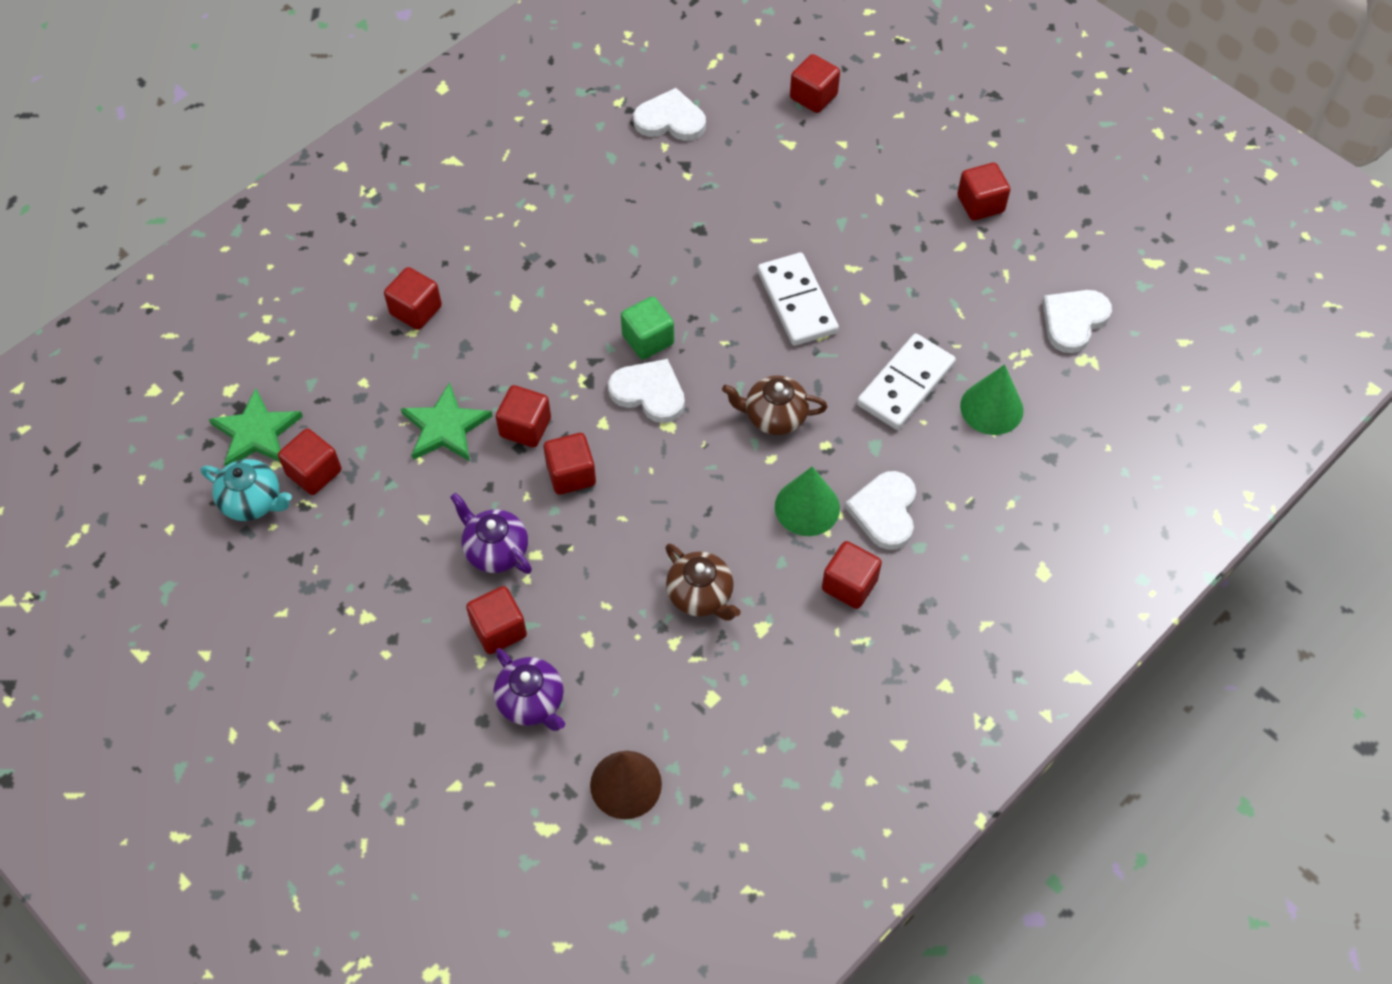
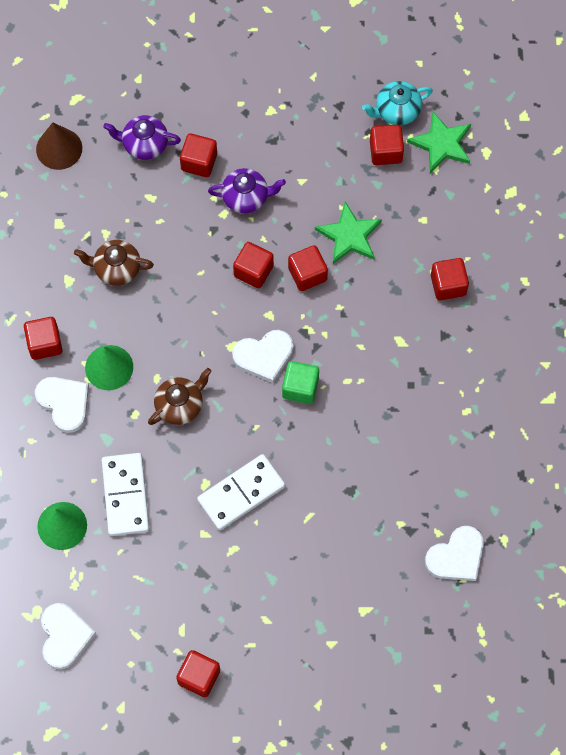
camera: 135 degrees right, 10 degrees up
(797, 302) = (241, 493): white domino -> white domino turned 60 degrees counterclockwise
(813, 96) = (387, 665): red cube -> none

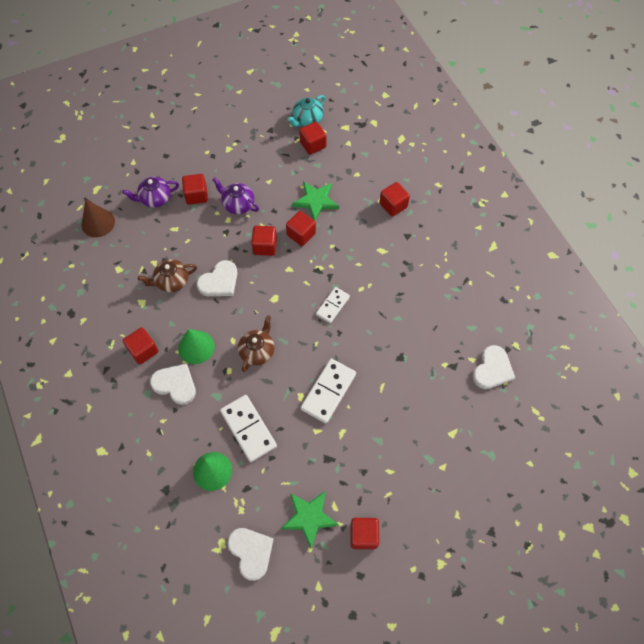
camera: 25 degrees left, 5 degrees down
(246, 197) = (238, 204): purple teapot -> purple teapot turned 120 degrees counterclockwise
(264, 356) = (298, 296): white heart -> white heart (219, 281)
(300, 388) = (332, 306): green cube -> white domino
(442, 144) = (344, 128): green star -> green star (309, 517)

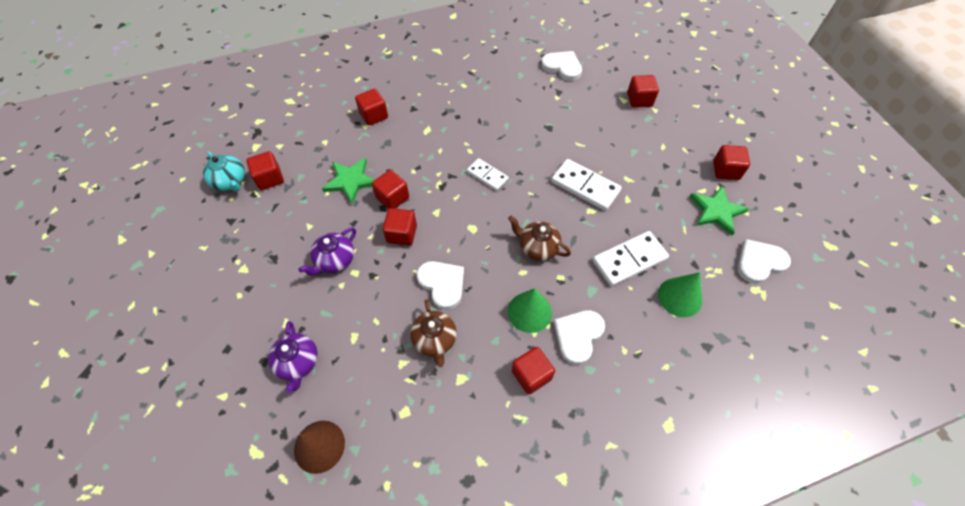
camera: 85 degrees left, 5 degrees down
(196, 195) = (307, 308): red cube -> red cube (639, 100)

